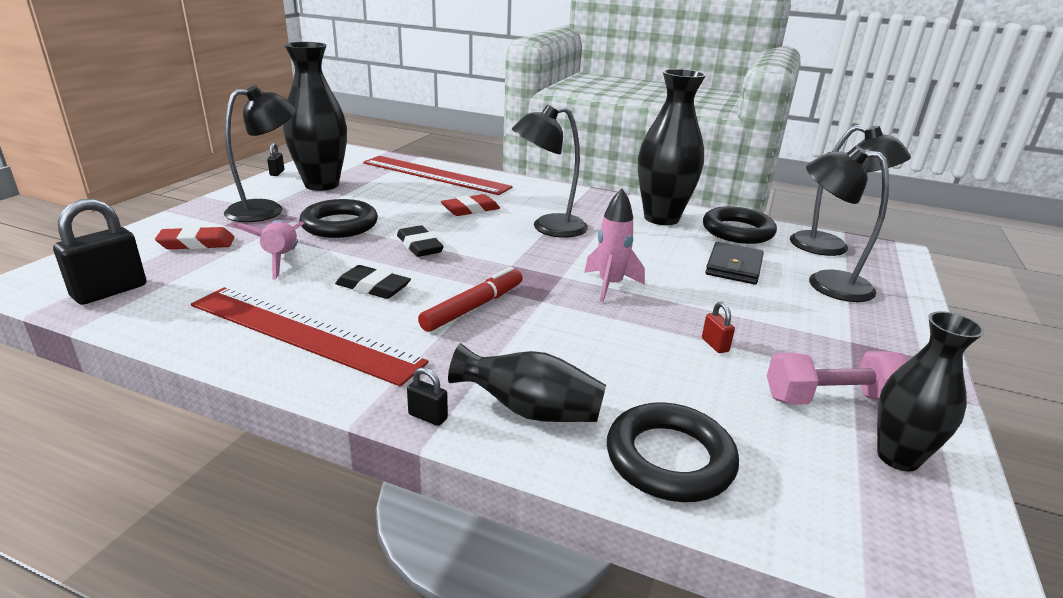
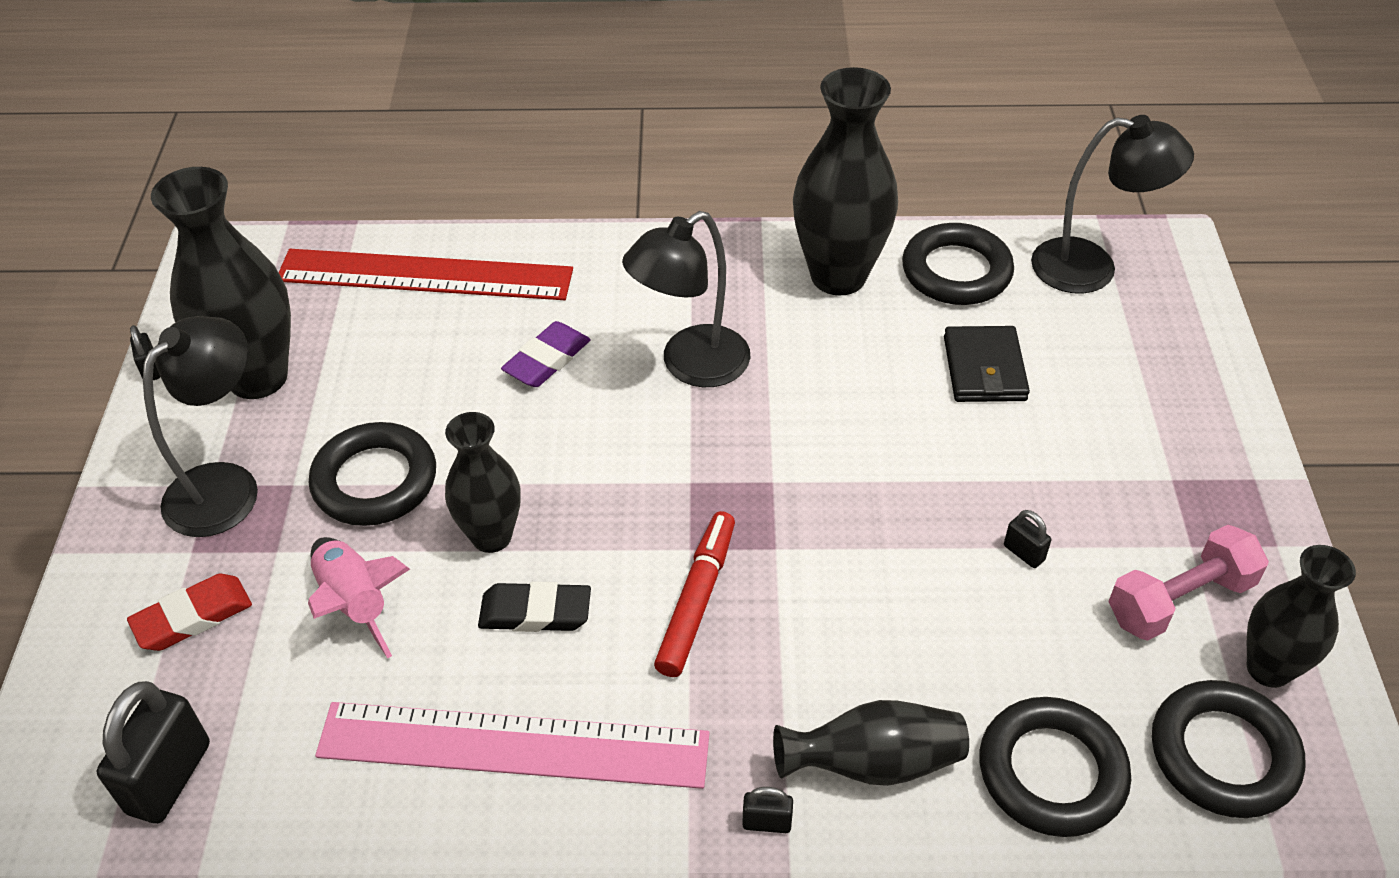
camera: 20 degrees left, 20 degrees up
(303, 333) = (513, 745): red ruler -> pink ruler
(379, 256) = (491, 536): none -> black vase
(419, 246) = (533, 488): black eraser -> none
(470, 209) = (547, 360): red eraser -> purple eraser
(610, 285) = (845, 478): pink rocket -> none
(715, 345) = (1023, 553): red padlock -> black padlock
(826, 283) = (1109, 362): black lamp -> none
(833, 496) = (1223, 754): none -> black ring

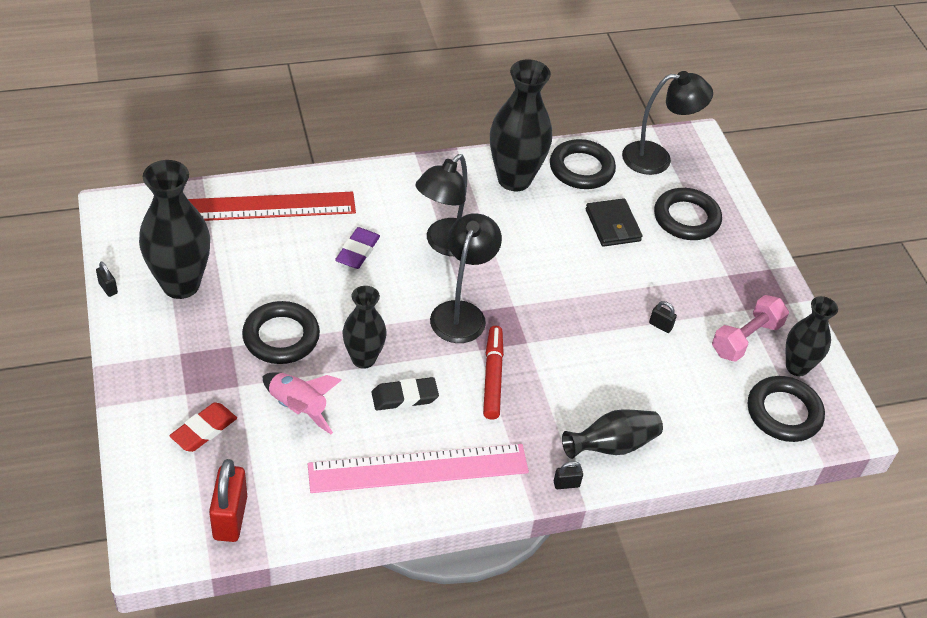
camera: 20 degrees left, 0 degrees up
(169, 778) = (230, 517): black padlock -> red padlock
(226, 485) = (190, 352): black lamp -> black lamp (461, 313)
(1051, 772) = (702, 435): black ring -> black ring (686, 218)

